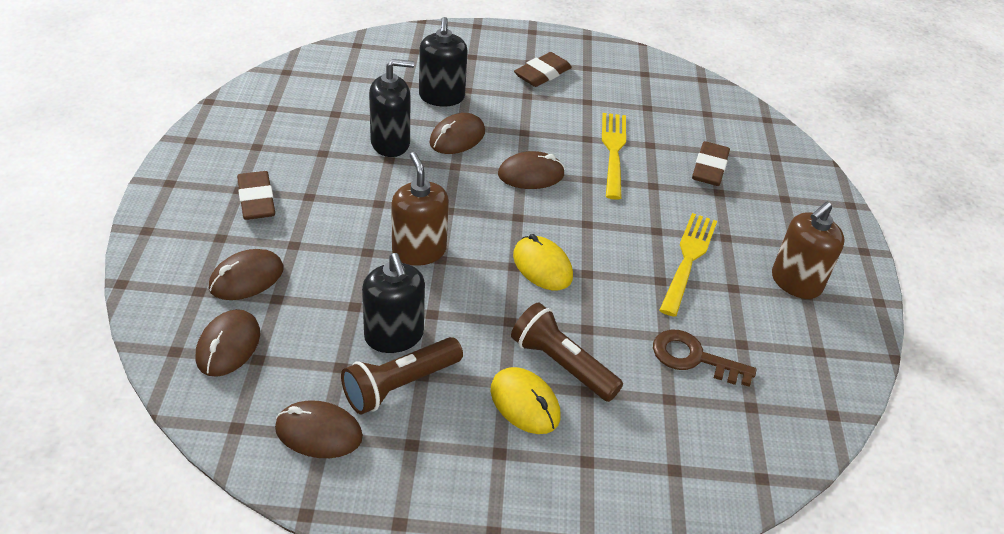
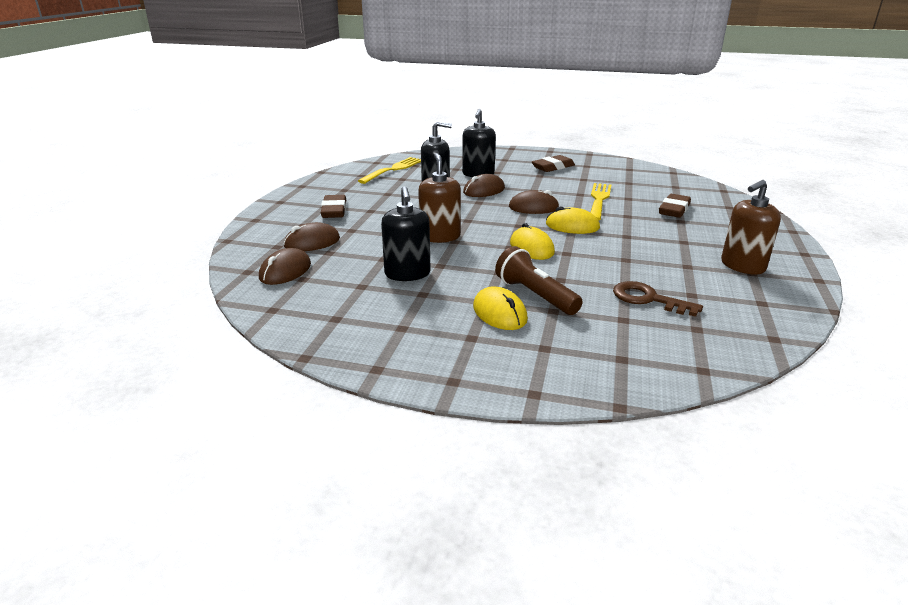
camera: 15 degrees right, 15 degrees down
(319, 432) = (332, 316): brown mouse -> none
(400, 385) = (403, 297): brown flashlight -> none
(587, 214) = (572, 226): none -> yellow mouse
(688, 259) = (651, 250): yellow fork -> yellow fork (393, 169)

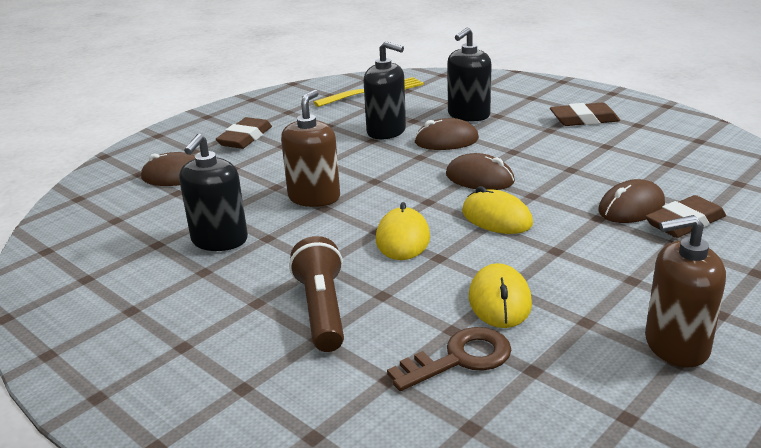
camera: 30 degrees right, 0 degrees up
(285, 271) = (109, 206): brown mouse -> brown mouse (631, 207)
(499, 313) = (251, 322): yellow mouse -> yellow mouse (499, 301)
(599, 200) = (587, 184): yellow fork -> none
(648, 299) = (459, 359): brown key -> brown key turned 90 degrees clockwise

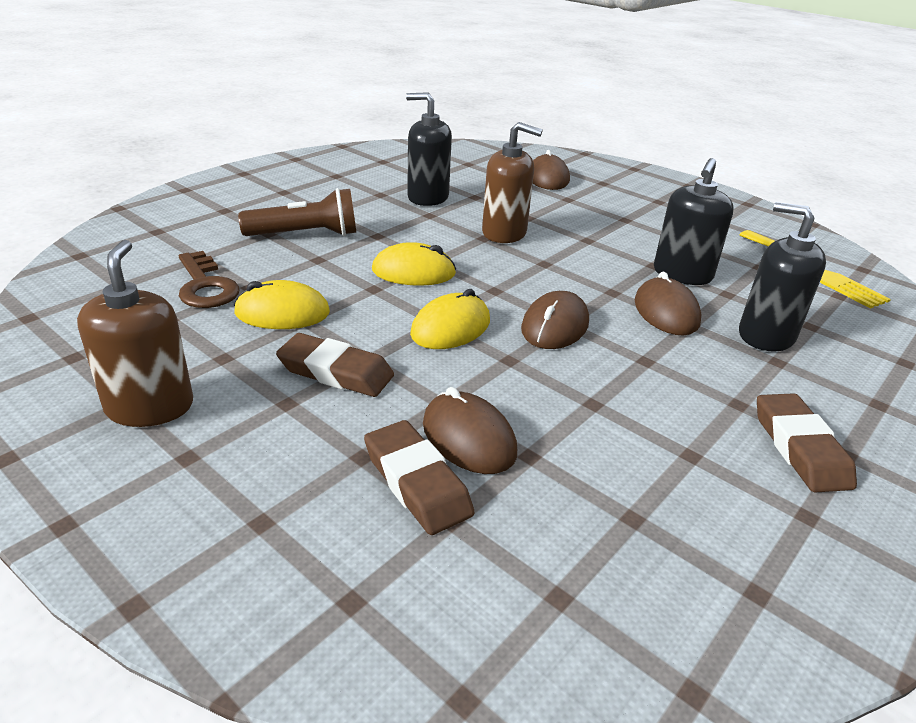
camera: 85 degrees right, 5 degrees up
(245, 138) = (638, 202): brown eraser -> brown eraser (335, 372)

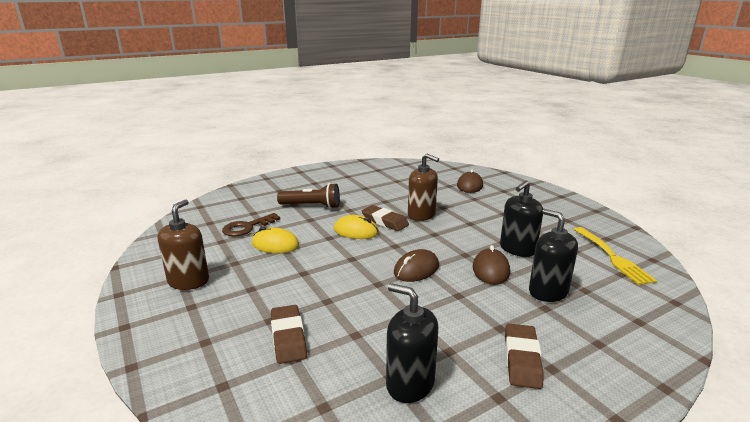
camera: 20 degrees right, 10 degrees down
(205, 286) = (247, 227): brown key -> brown key turned 60 degrees clockwise
(335, 372) = (283, 277): brown eraser -> brown eraser (384, 221)
(428, 197) = (390, 191): black soap dispenser -> black soap dispenser (410, 384)
(450, 328) = (357, 263): yellow mouse -> none
(468, 438) = (329, 320): brown mouse -> none

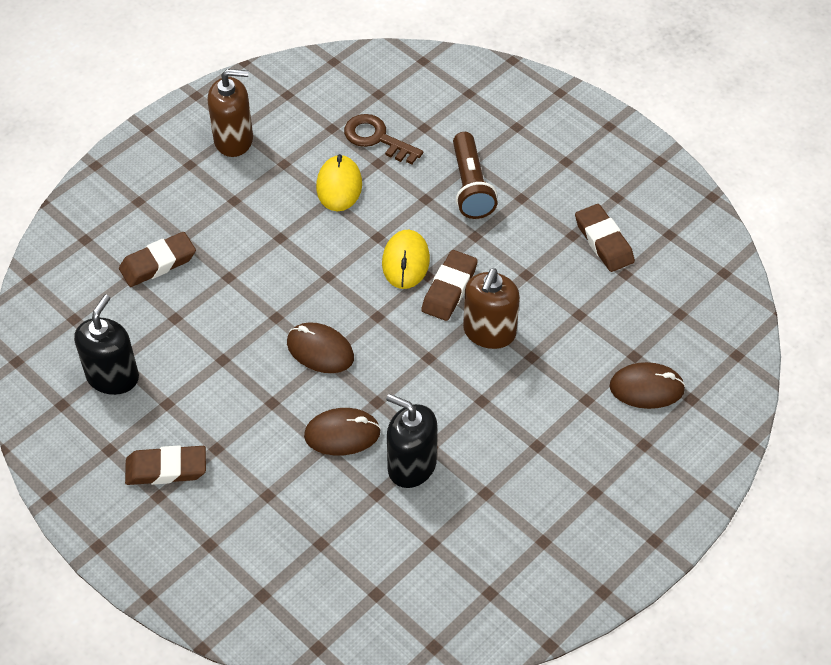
camera: 75 degrees right, 30 degrees up
(374, 182) = (603, 241): none -> brown eraser
(548, 292) = (304, 499): black soap dispenser -> none
(612, 257) = (425, 590): yellow fork -> none

